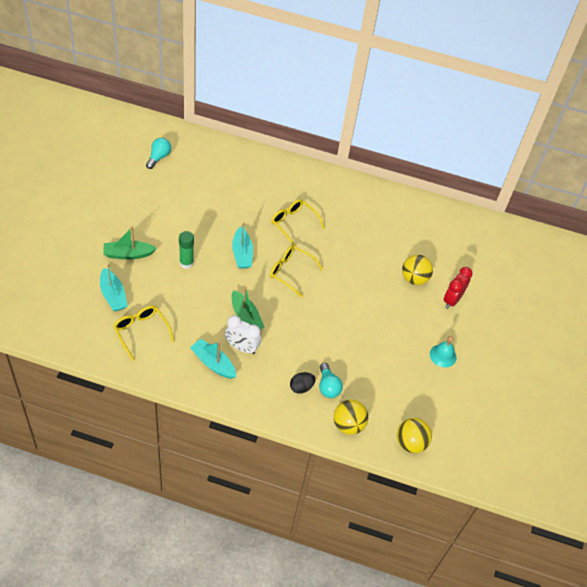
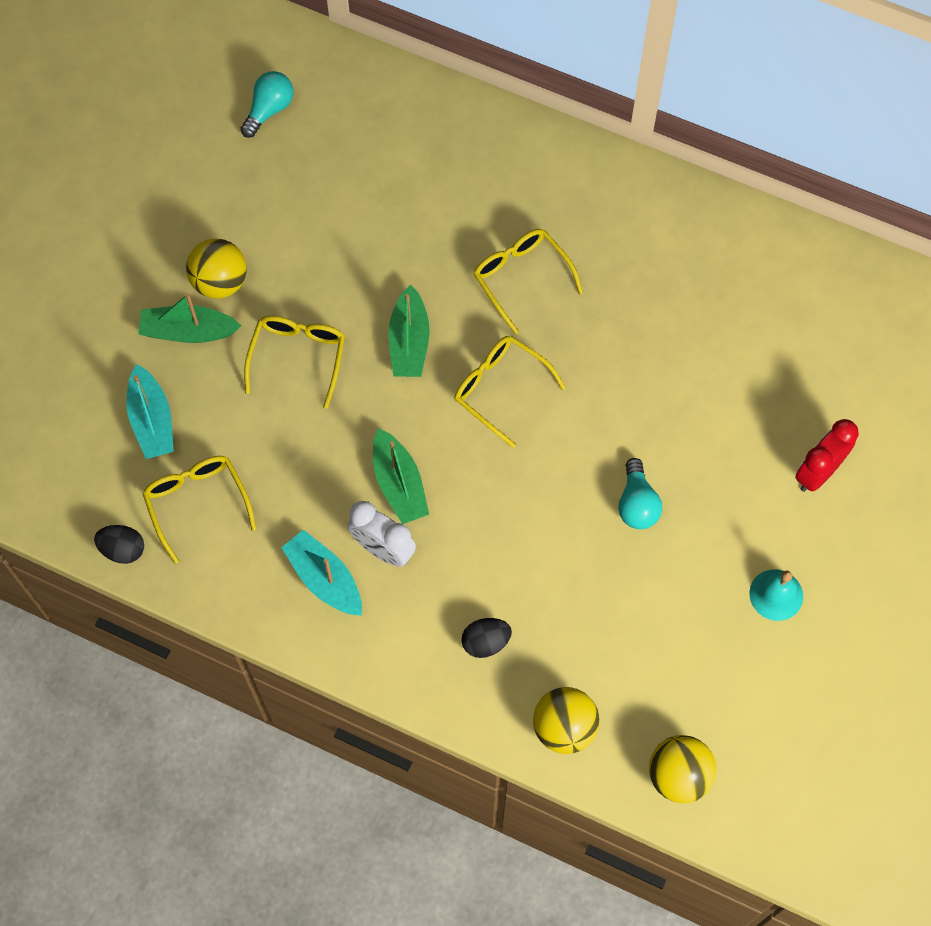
camera: 15 degrees right, 15 degrees up
(103, 356) = (123, 549): none -> black egg
(186, 263) = (298, 357): green glue stick -> yellow glasses
(242, 254) = (409, 342): turquoise boat -> green boat
(328, 386) = (537, 644): turquoise light bulb -> turquoise light bulb (637, 503)
(414, 279) = (748, 418): yellow ball -> yellow ball (220, 282)

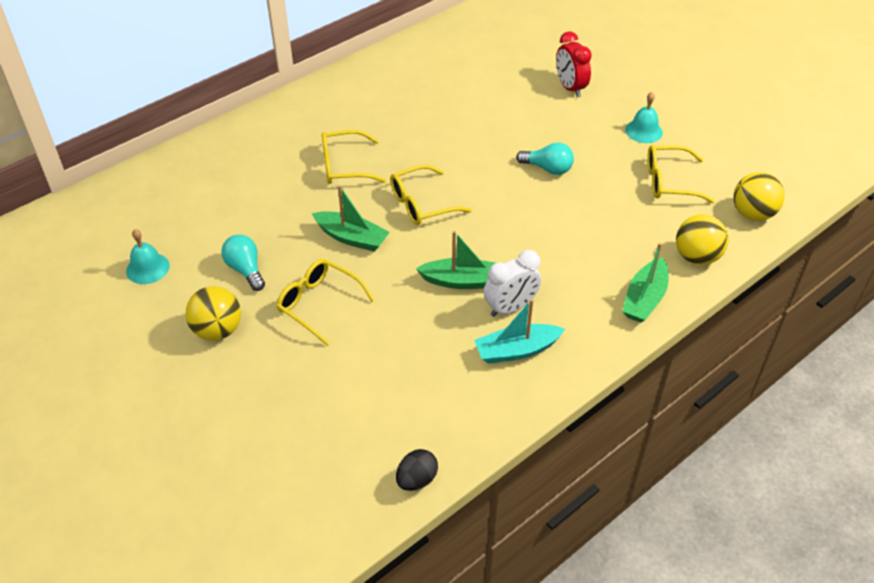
camera: 65 degrees left, 20 degrees down
(152, 420) = (309, 417): turquoise boat -> none
(188, 331) = (246, 365): green boat -> green boat (644, 299)
(197, 503) = (404, 411): yellow glasses -> yellow glasses (669, 182)
(269, 110) = (94, 251): turquoise light bulb -> turquoise light bulb (246, 270)
(270, 172) = (147, 268): none -> turquoise bell
(485, 642) = (613, 276): black egg -> none

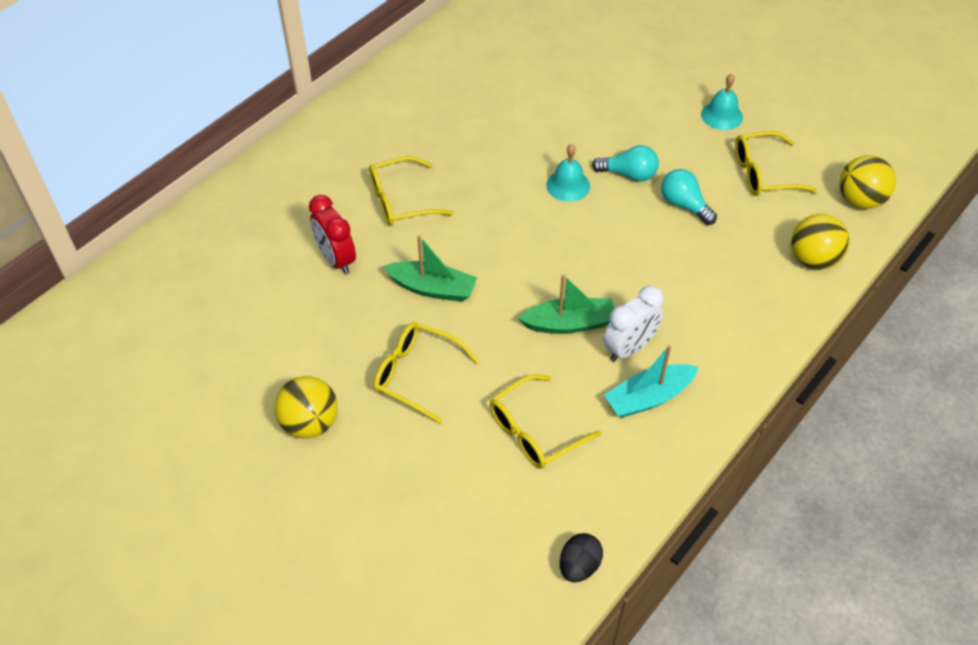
camera: 10 degrees left, 5 degrees up
(147, 268) = (207, 358): turquoise bell -> turquoise bell (568, 185)
(246, 270) = (322, 344): turquoise light bulb -> turquoise light bulb (684, 205)
(422, 204) = (500, 236): yellow glasses -> yellow glasses (535, 431)
(570, 88) = (629, 72): red clock -> red clock (336, 259)
(644, 299) = (770, 316): green boat -> none

